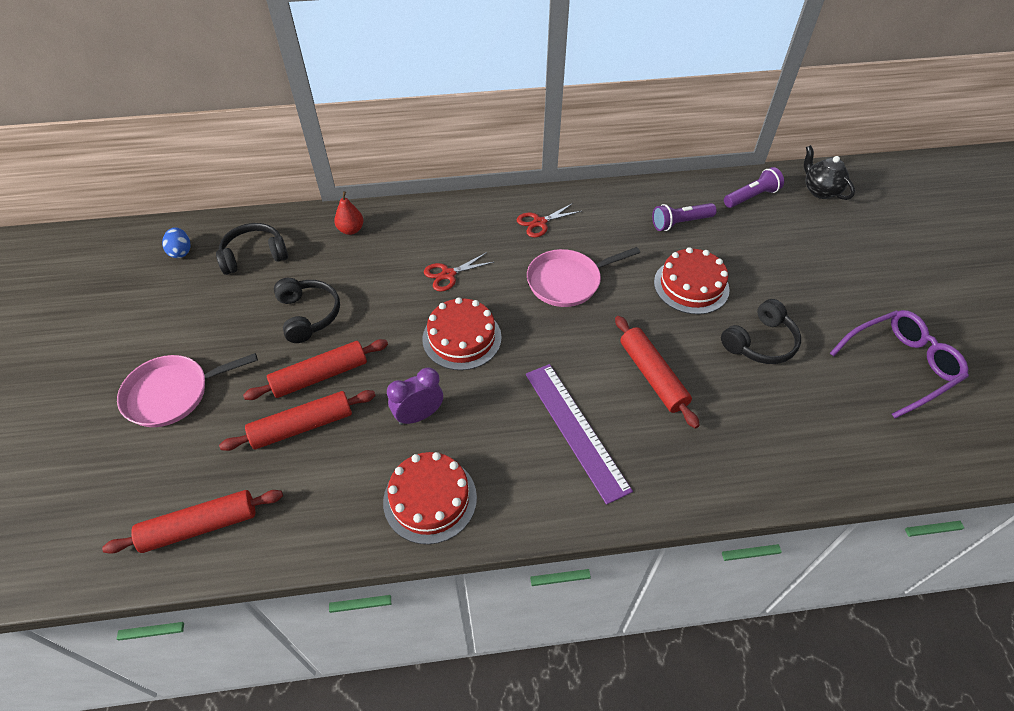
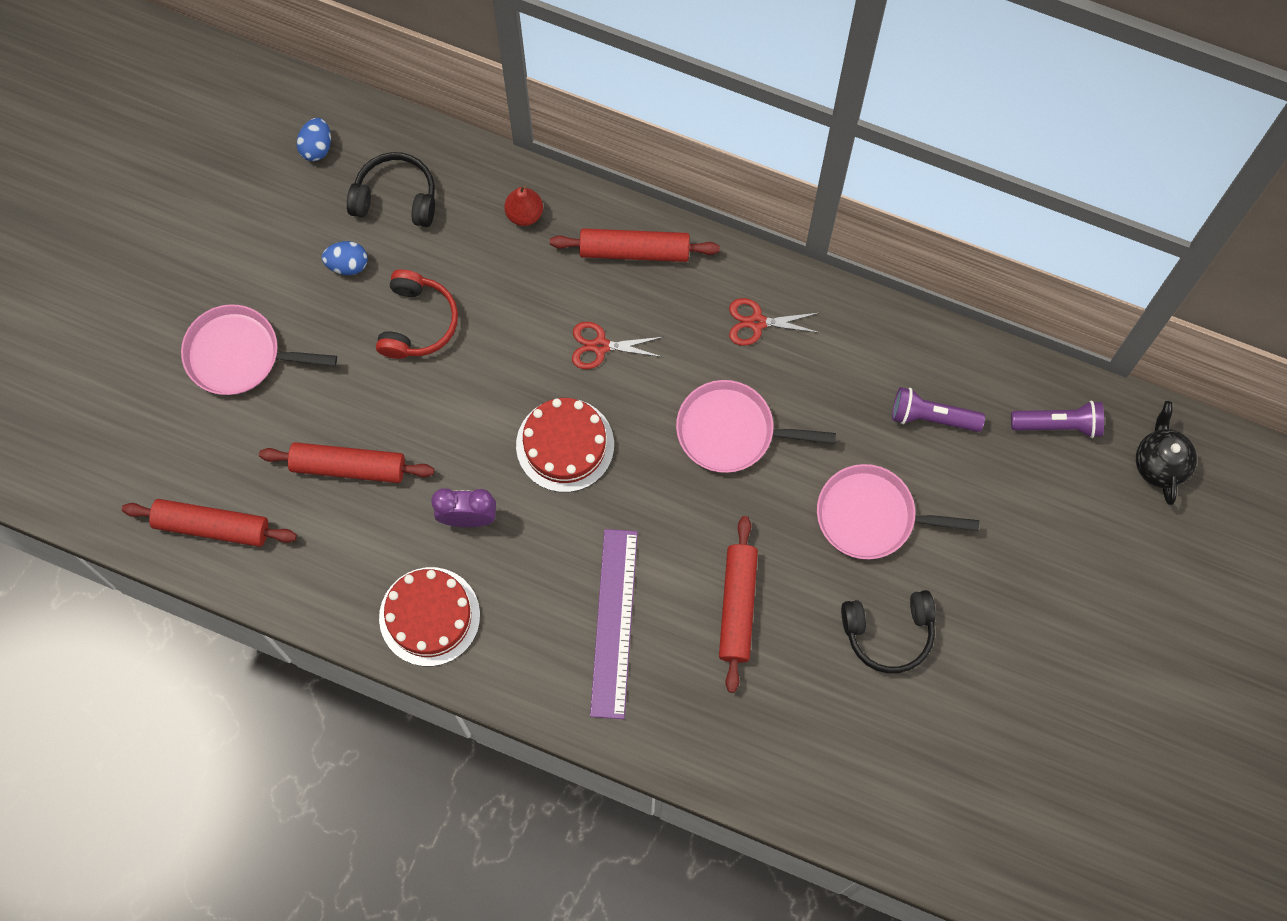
camera: 30 degrees right, 20 degrees up
(237, 304) = (347, 264): none -> blue egg
(309, 315) = (417, 322): black headphones -> red headphones
(320, 376) = (393, 413): red rolling pin -> red rolling pin (634, 251)
(691, 286) = (871, 516): red cake -> pink pan
(900, 366) = (1020, 747): purple glasses -> none

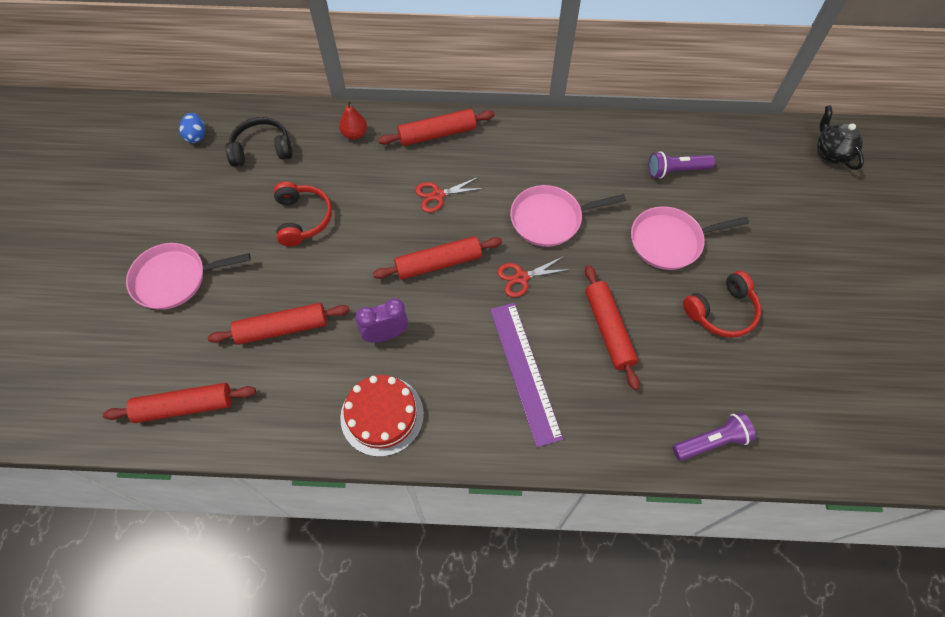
camera: 20 degrees left, 10 degrees down
(347, 264) = (240, 198): blue egg -> none
(565, 445) = (438, 263): red cake -> red rolling pin
(757, 322) = (536, 151): red scissors -> red scissors (521, 277)
(889, 633) = (721, 312): black headphones -> red headphones
(1058, 424) = (757, 151): purple flashlight -> purple flashlight (711, 442)

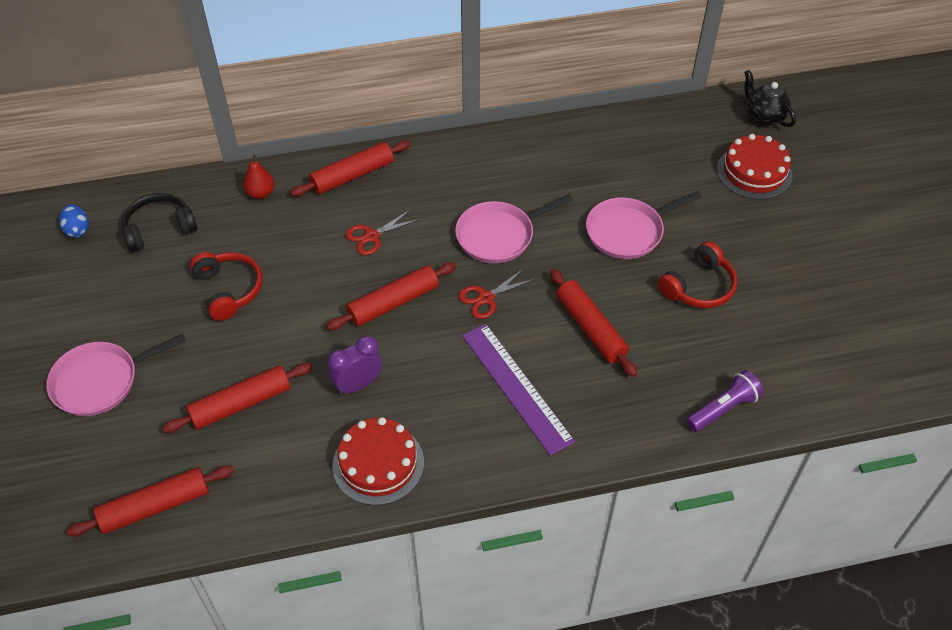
camera: 15 degrees left, 10 degrees down
(676, 170) = (615, 163): purple flashlight -> none
(806, 207) = (754, 172): none -> red cake

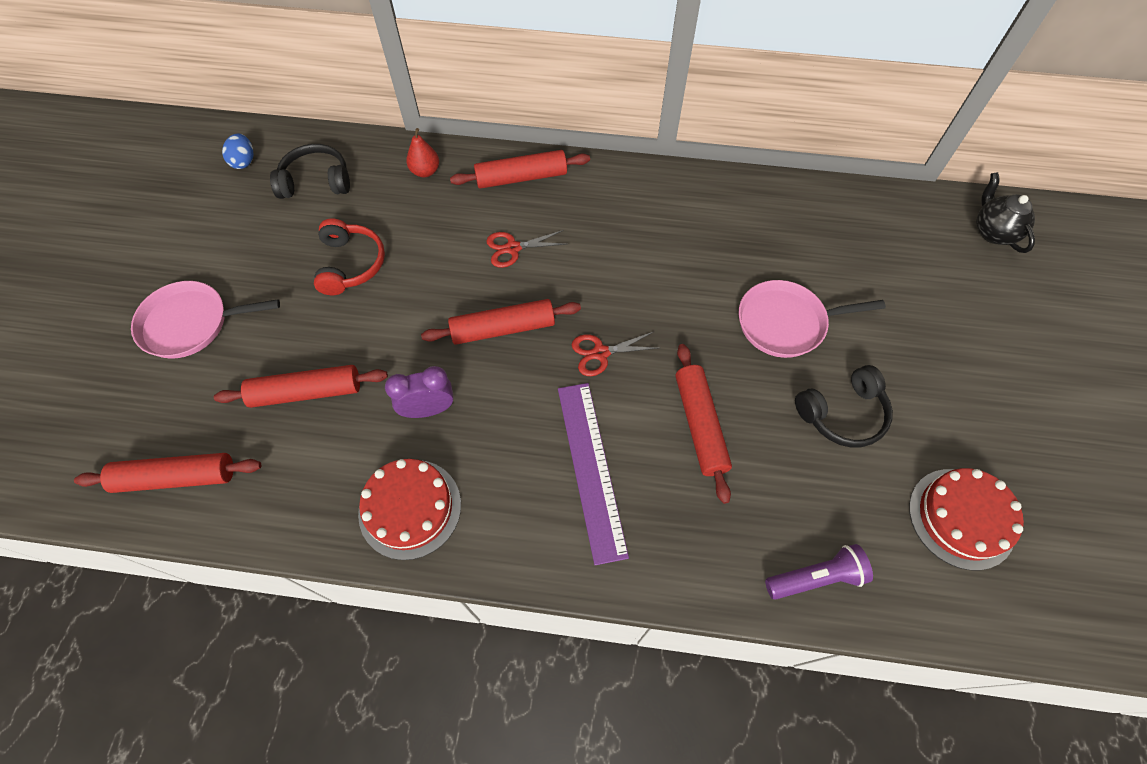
camera: 20 degrees right, 10 degrees up
(498, 235) = (642, 286): pink pan -> none
(699, 287) = (842, 414): red headphones -> black headphones
(754, 172) = (958, 294): red cake -> red cake (961, 518)

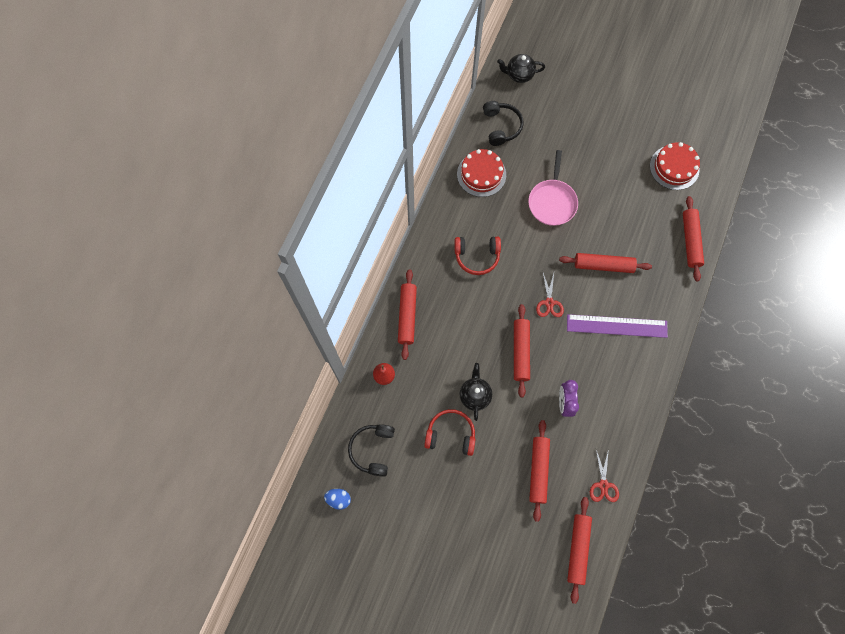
camera: 75 degrees left, 10 degrees up
(190, 323) = (472, 540): pink pan -> none
(410, 508) = (621, 422): red cake -> red cake (481, 174)
(417, 282) = (475, 395): none -> black teapot
(513, 248) = (463, 333): red scissors -> red scissors (603, 485)
(644, 240) = (477, 257): none -> red headphones
(816, 578) = (690, 241): purple flashlight -> red rolling pin
(842, 414) = (611, 196): black headphones -> black headphones (501, 126)

